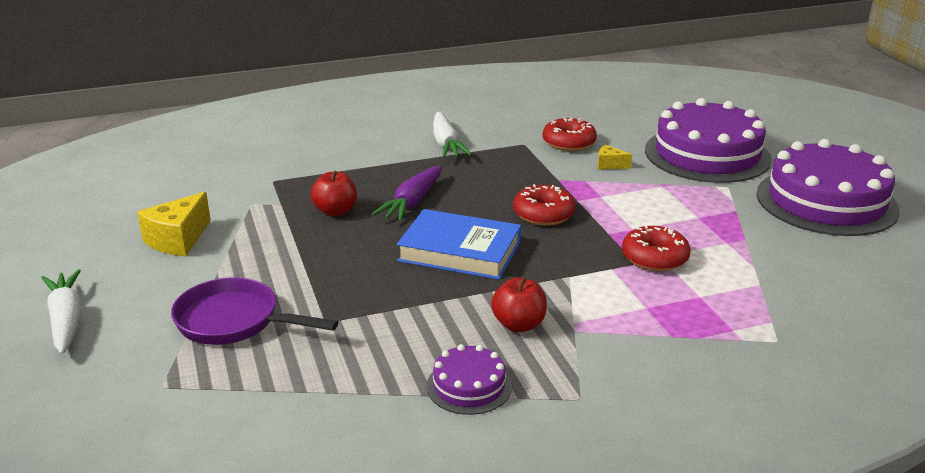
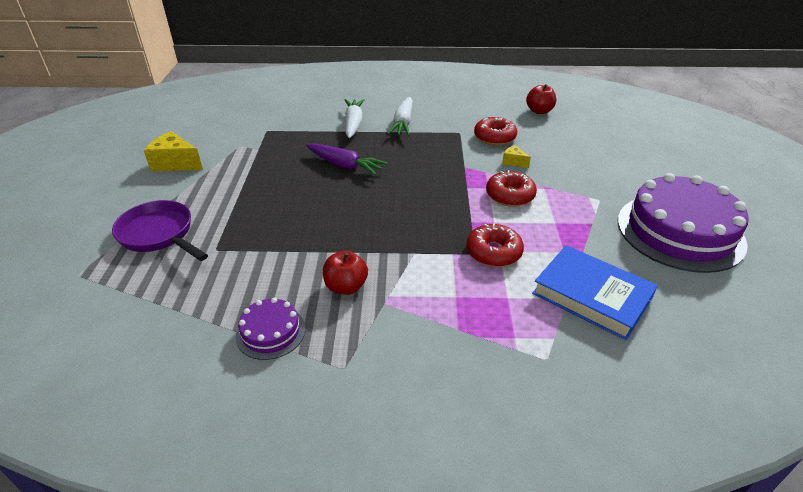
camera: 20 degrees right, 10 degrees up
(66, 320) = (65, 209): white carrot -> white carrot (353, 123)
(178, 240) = (175, 163): yellow cheese -> yellow cheese turned 60 degrees clockwise
(335, 211) = (289, 162): red apple -> red apple (539, 111)
(412, 203) = (345, 165): purple carrot -> purple carrot turned 105 degrees counterclockwise
(460, 251) = (349, 213): blue book -> blue book (591, 295)
(543, 214) = (433, 194): red donut -> red donut (510, 195)
(707, 154) = (600, 167): purple cake -> none

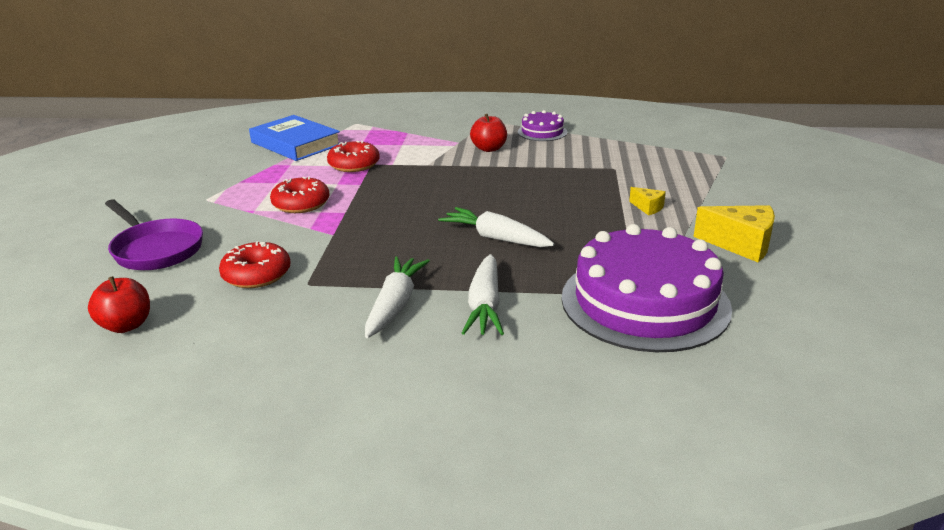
camera: 175 degrees left, 10 degrees down
(159, 234) = (681, 178): purple pan -> purple pan (156, 249)
(345, 165) = (496, 238): purple carrot -> white carrot
(513, 162) = (262, 238): yellow cheese -> yellow cheese (648, 207)
(680, 231) = (163, 175): purple cake -> purple cake (645, 302)

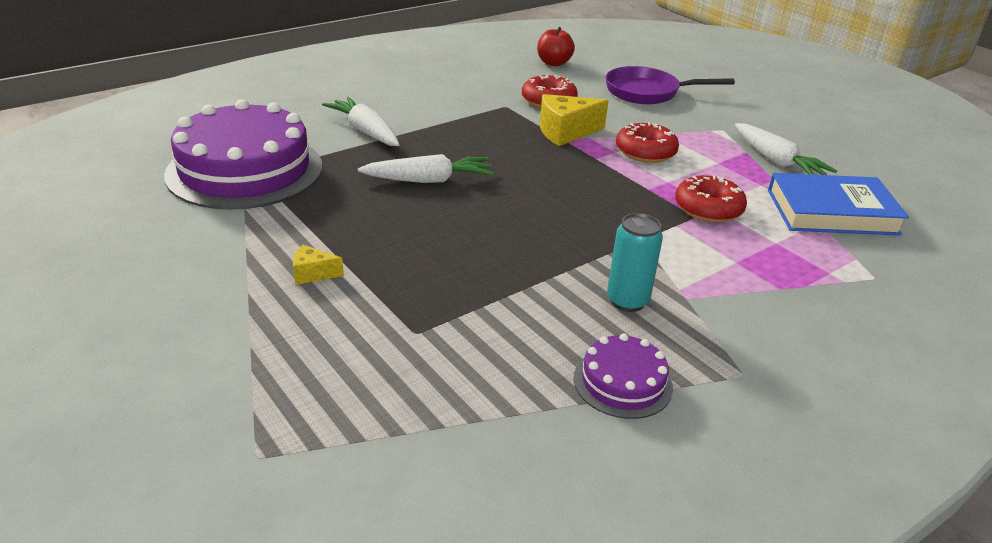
camera: 135 degrees right, 5 degrees up
(395, 305) = (426, 114): white carrot -> white carrot (776, 161)
(489, 149) = (627, 301): red apple -> turquoise can
(741, 245) = (175, 258): yellow cheese -> yellow cheese (565, 132)

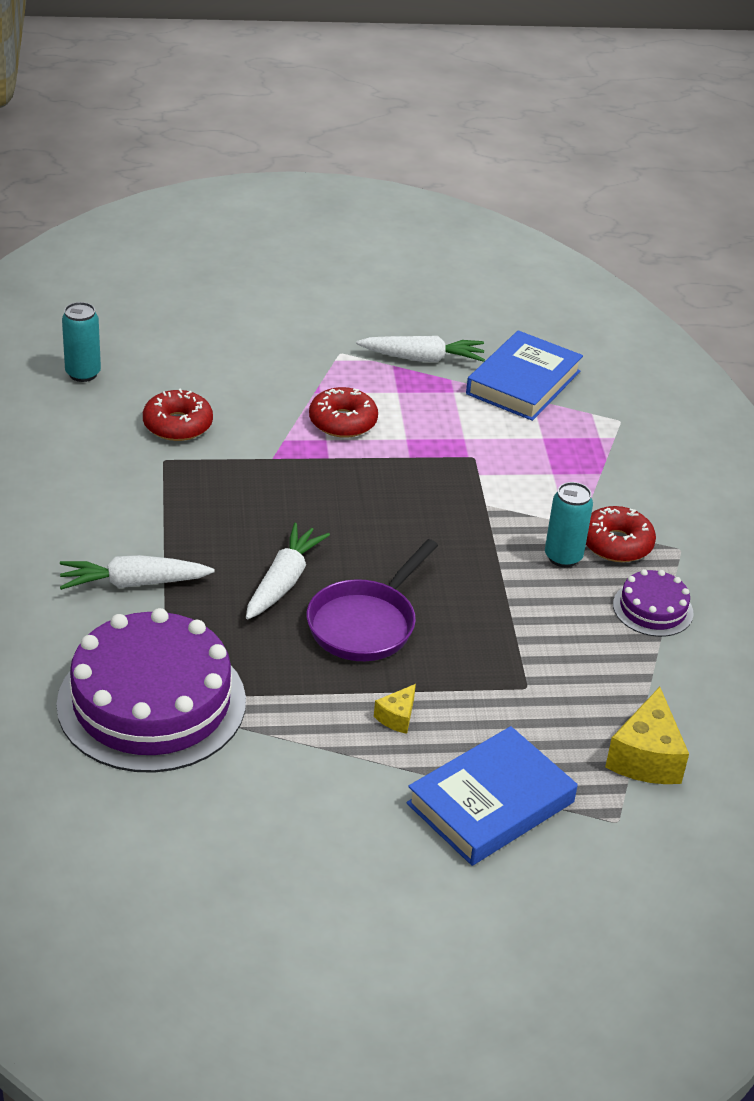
camera: 60 degrees left, 5 degrees up
(232, 358) = (491, 803): none -> blue book
(553, 63) = (83, 373): red apple -> turquoise can
(565, 132) = (260, 449): yellow cheese -> yellow cheese (646, 757)
(647, 92) = (220, 351): purple pan -> purple pan (365, 623)
(708, 209) = (468, 442): red donut -> red donut (616, 544)

